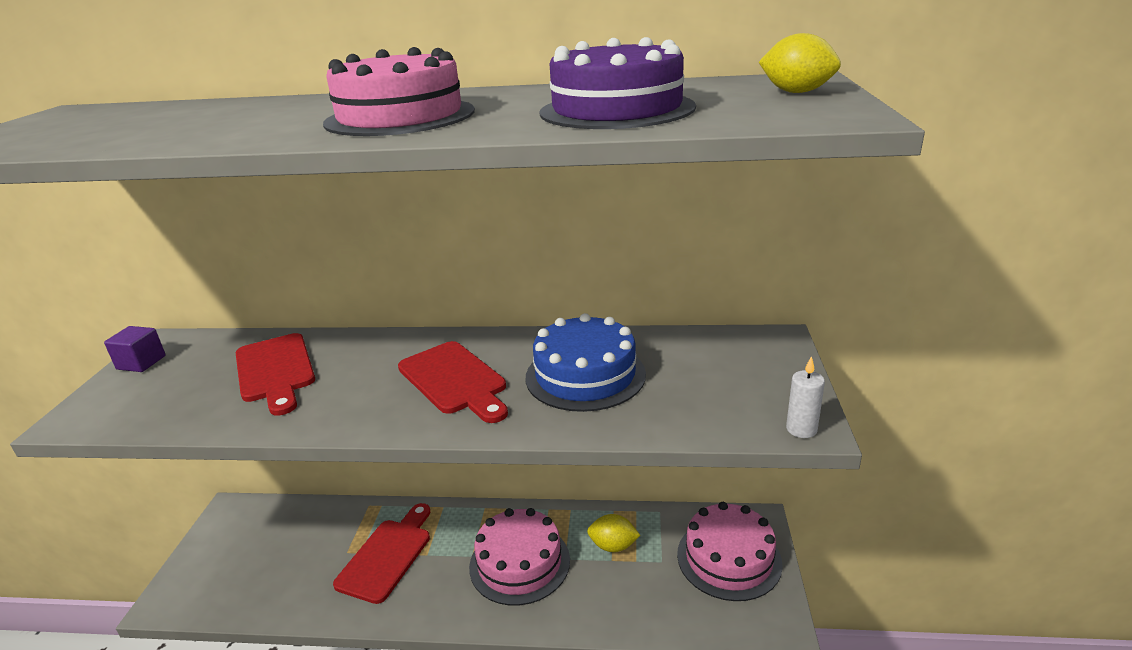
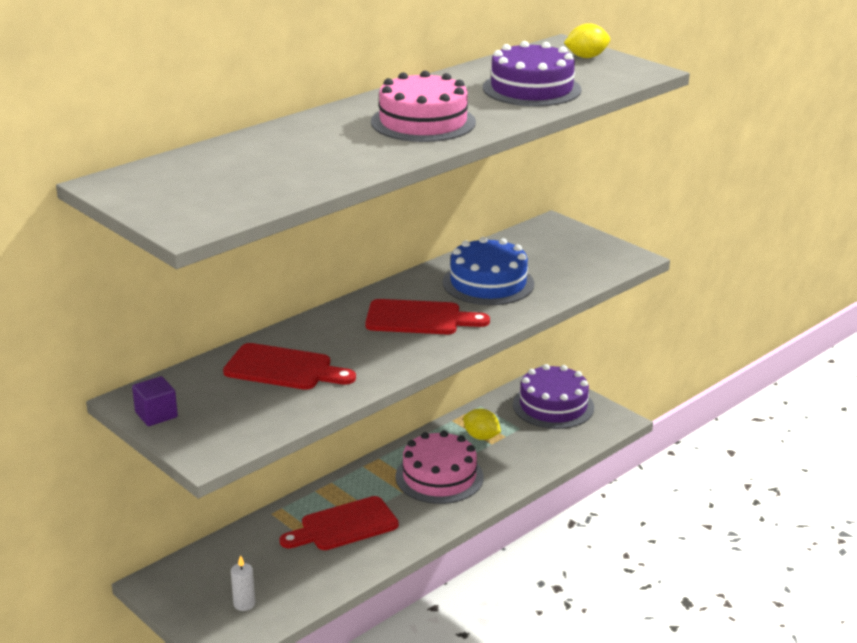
camera: 50 degrees left, 0 degrees up
(387, 555) = (344, 526): red cutting board -> red cutting board turned 90 degrees counterclockwise
(613, 546) = (481, 437): yellow lemon -> yellow lemon turned 75 degrees clockwise
(729, 558) = (553, 406): pink cake -> purple cake
(801, 429) = (632, 260): white candle -> white candle (244, 604)

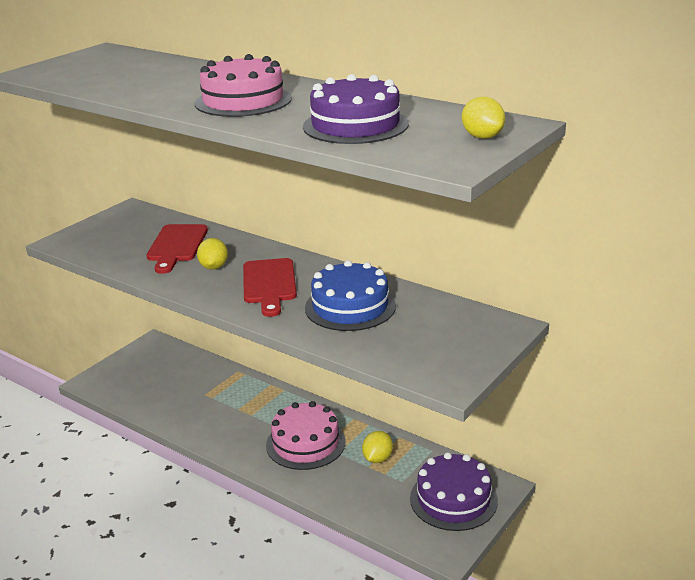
camera: 80 degrees right, 0 degrees up
(156, 415) = (112, 218): purple cube -> none
(244, 604) = (132, 381): white candle -> none
(344, 526) = (227, 406): red cutting board -> none
(358, 347) = (214, 267): none -> yellow lemon

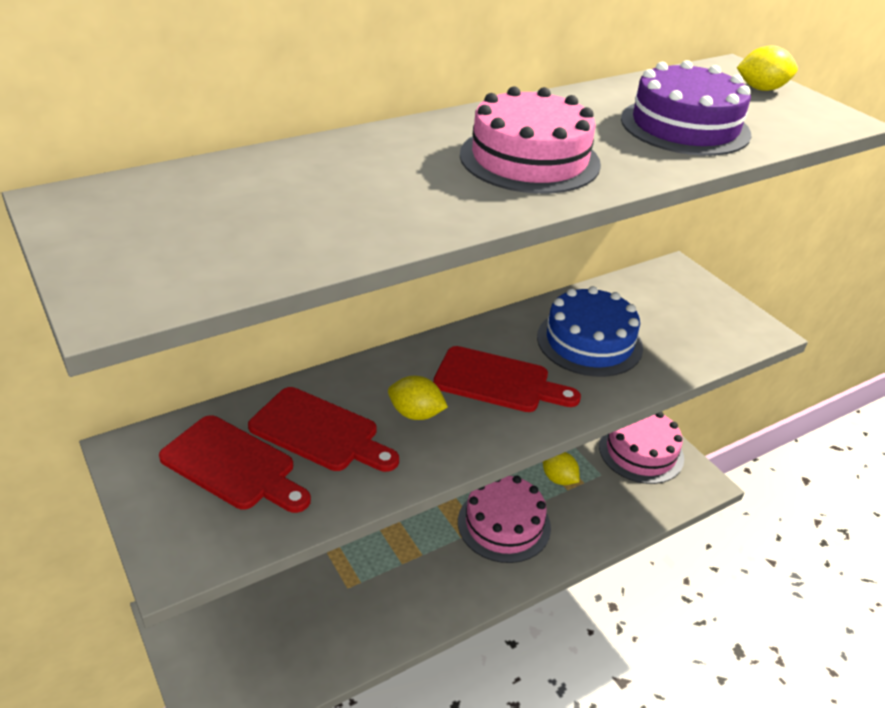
camera: 70 degrees left, 10 degrees up
(134, 233) = (233, 466): none -> red cutting board
(453, 499) = (641, 452): purple cake -> pink cake

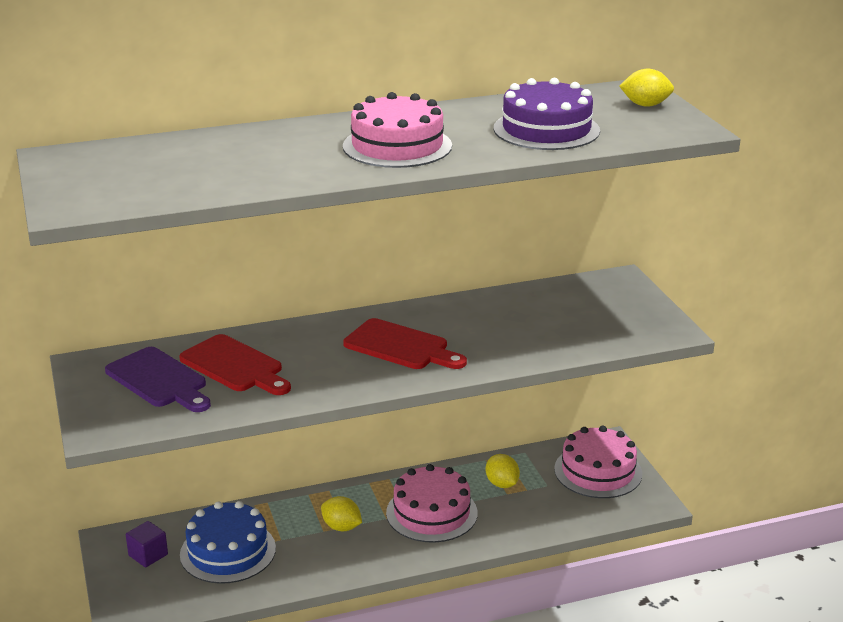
camera: 15 degrees right, 10 degrees down
(220, 627) = (148, 555): none -> purple cube
(233, 466) = (159, 380): red cutting board -> purple cutting board
(416, 414) = (319, 362): yellow lemon -> yellow lemon (341, 527)
(589, 342) = (500, 326): blue cake -> blue cake (228, 551)

